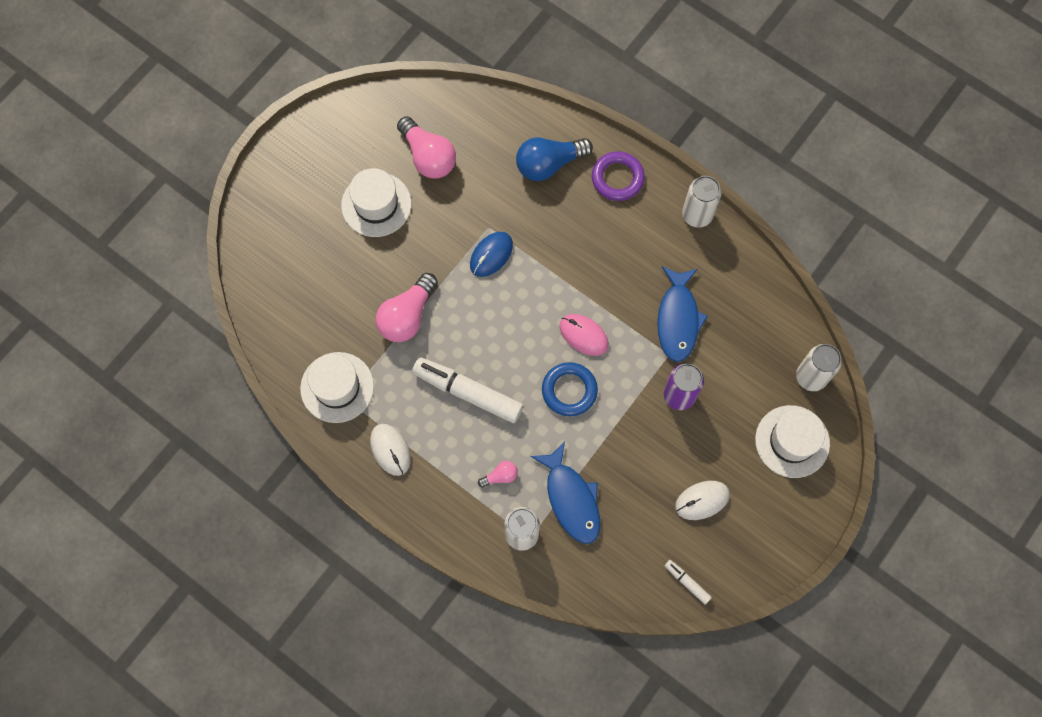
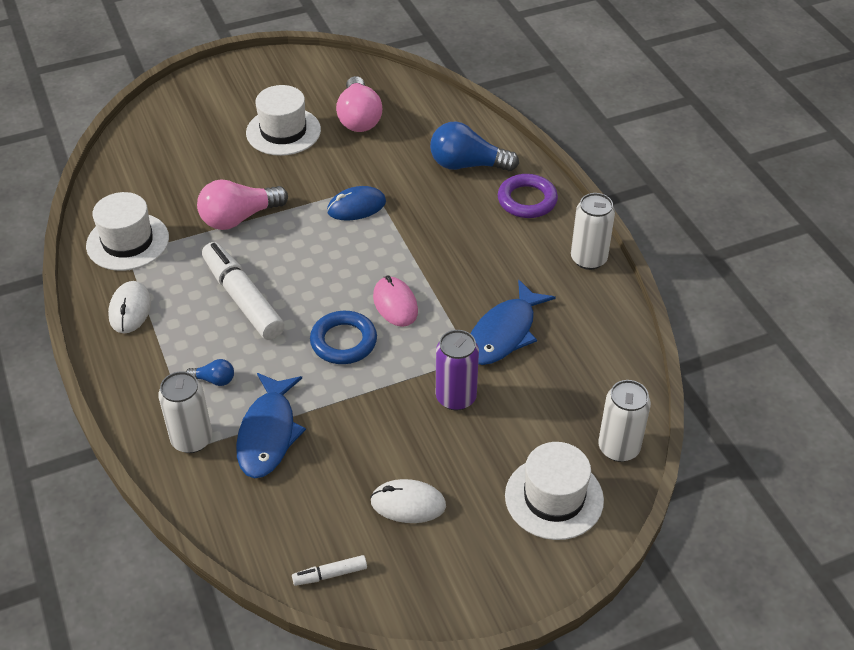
camera: 30 degrees right, 25 degrees down
(500, 476) = (214, 380): pink light bulb -> blue light bulb
(687, 582) = (330, 574): white marker -> white marker turned 90 degrees counterclockwise

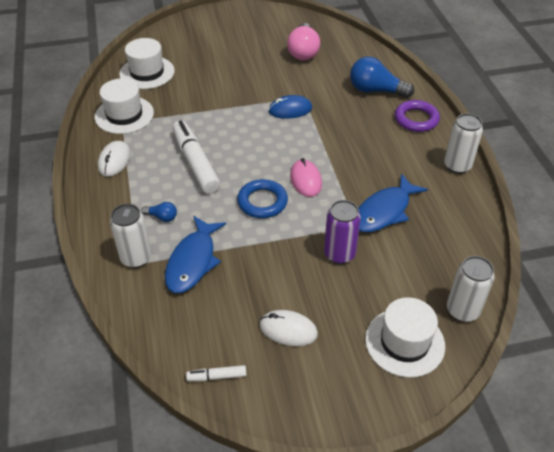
camera: 10 degrees right, 0 degrees up
(239, 218) = (205, 108): pink light bulb -> none
(283, 131) = (248, 55): white hat -> white hat (147, 72)

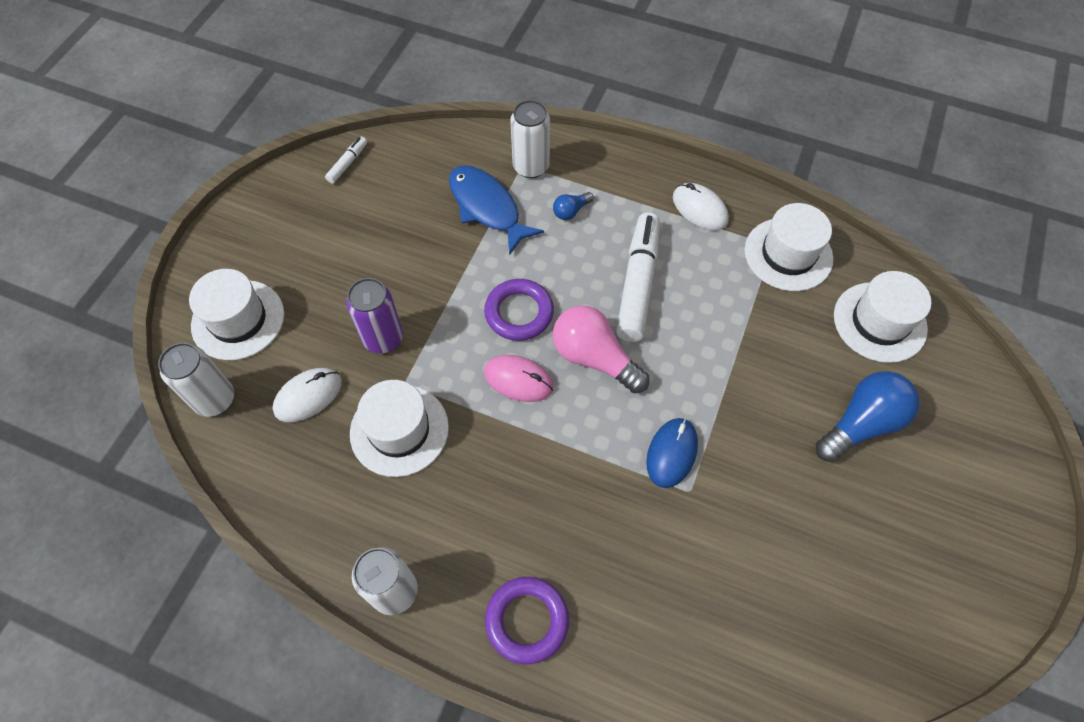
camera: 125 degrees right, 15 degrees up
(195, 163) = (638, 283): white marker -> white marker turned 90 degrees counterclockwise
(262, 202) = (519, 313): blue ring -> purple ring
(288, 330) = (341, 237): white mouse -> white mouse (308, 396)
(303, 51) = (819, 578): pink light bulb -> pink light bulb (594, 358)
(376, 90) = (637, 616): blue light bulb -> blue light bulb (861, 424)
(384, 211) = (399, 430): blue fish -> white hat

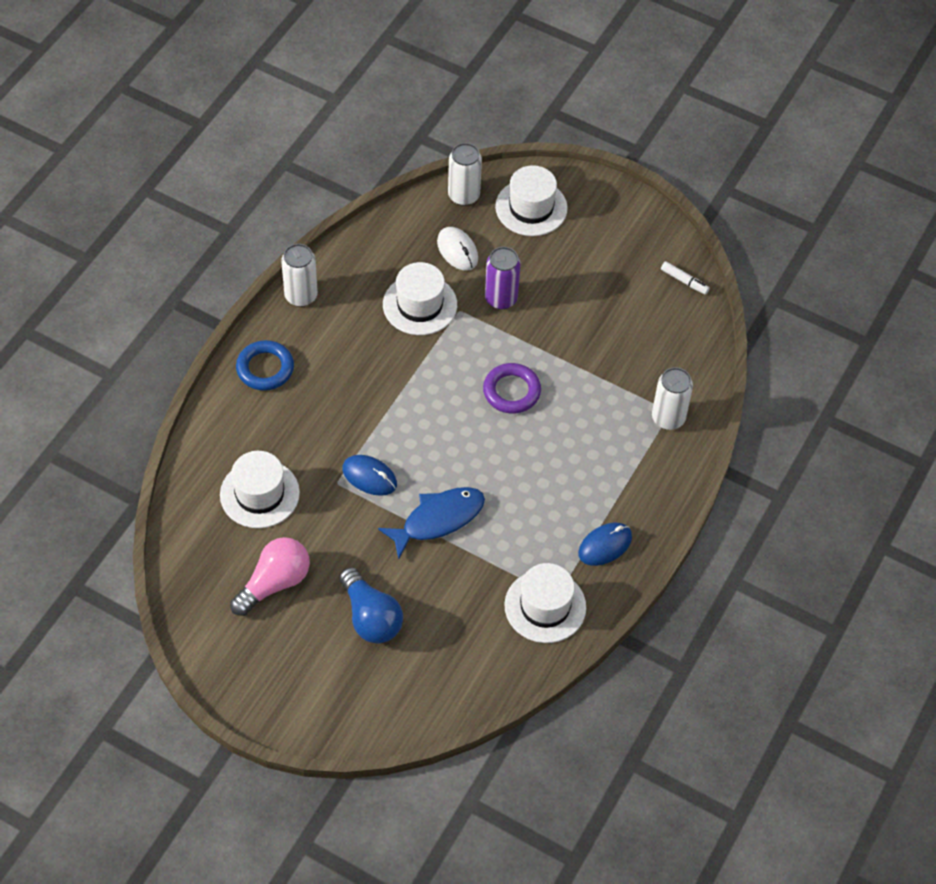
camera: 95 degrees right, 5 degrees down
(487, 207) = (624, 380): blue fish -> blue fish (438, 520)
(518, 380) = (449, 384): pink mouse -> none
(527, 620) = (265, 368): purple ring -> blue ring
(571, 211) = (613, 442): blue light bulb -> none
(594, 358) = (461, 438): pink light bulb -> pink light bulb (274, 583)
(638, 283) = (529, 481): white marker -> none
(699, 209) = (605, 545): white mouse -> blue mouse
(879, 322) = (463, 661): white hat -> white hat (259, 494)

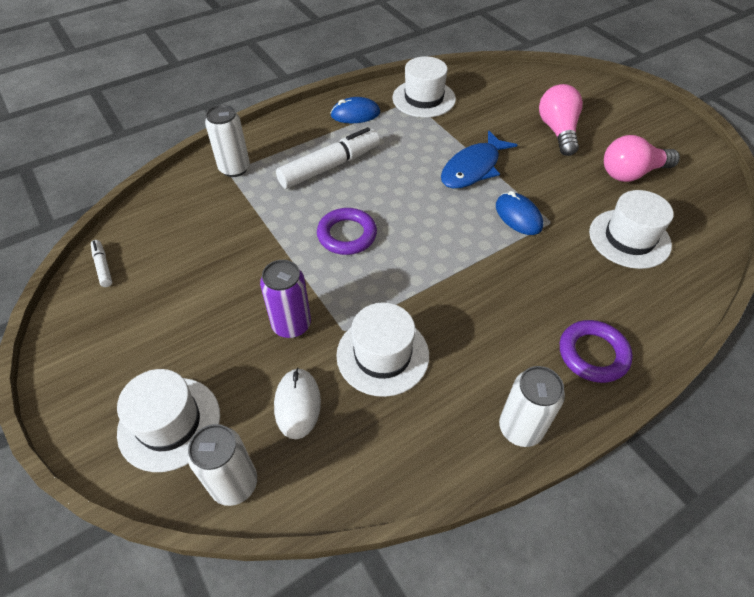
camera: 150 degrees left, 5 degrees down
(265, 368) = (593, 354): blue ring -> purple ring
(370, 617) = (558, 131): blue light bulb -> pink light bulb
(438, 520) = (473, 168): blue fish -> blue fish turned 45 degrees counterclockwise
(580, 460) = (330, 166): none -> white marker

